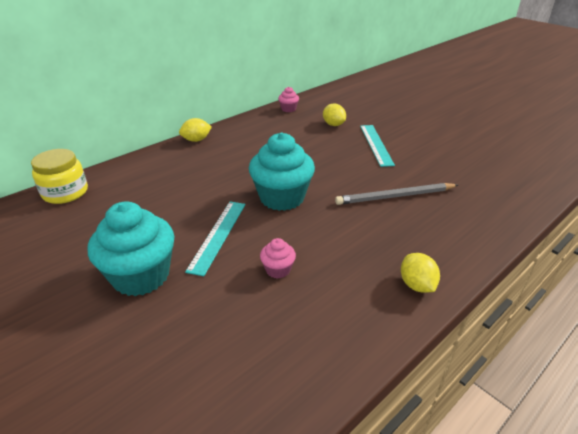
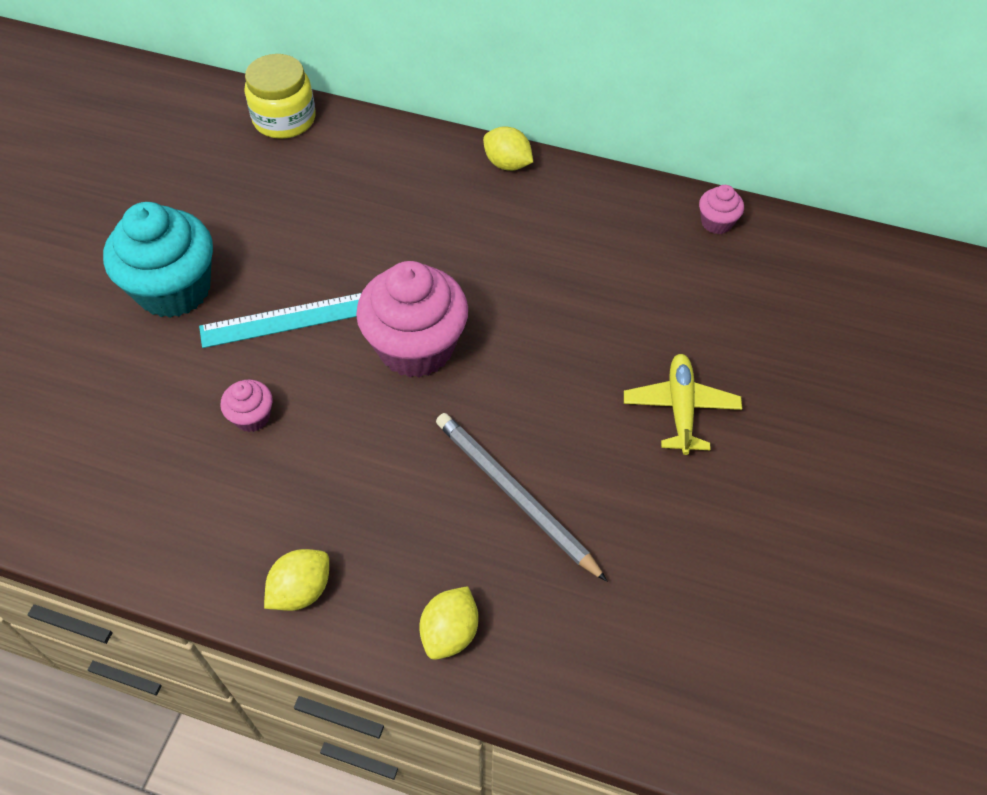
camera: 60 degrees right, 20 degrees up
(282, 197) = (416, 347): turquoise cupcake -> pink cupcake
(333, 124) = (709, 314): yellow lemon -> yellow lemon (450, 632)
(376, 144) = (680, 408): turquoise ruler -> yellow plane

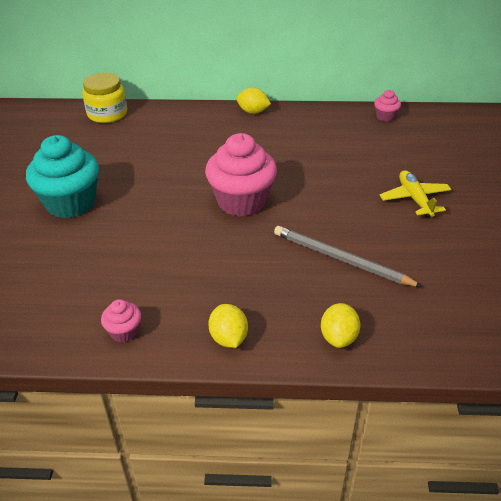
camera: 15 degrees left, 15 degrees down
(252, 417) = (152, 255): pink cupcake -> pink cupcake (124, 332)
(286, 320) = (152, 204): turquoise ruler -> none
(301, 590) = (228, 338): yellow lemon -> yellow lemon turned 45 degrees counterclockwise

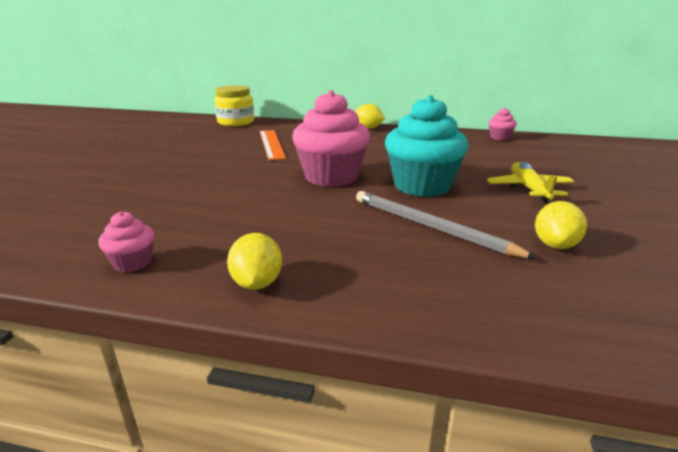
camera: 10 degrees right, 15 degrees down
(70, 203) = (160, 165): turquoise cupcake -> turquoise cupcake (422, 186)
(164, 153) = (272, 144): none -> orange ruler
(338, 337) = (408, 300): yellow lemon -> yellow lemon (555, 245)

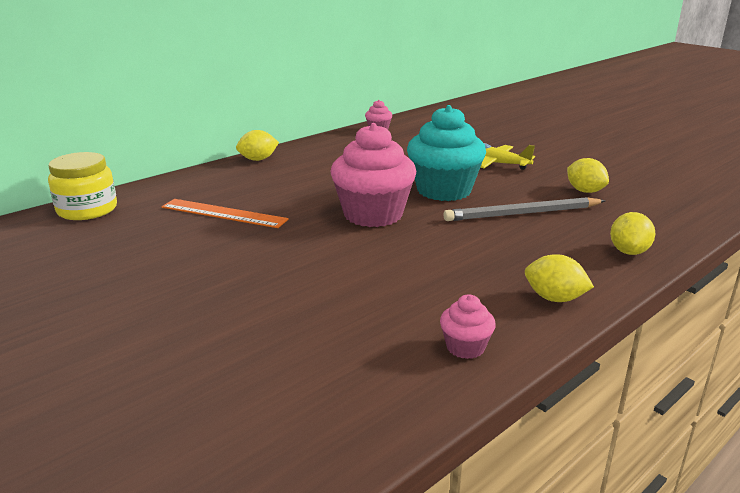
camera: 55 degrees left, 0 degrees up
(427, 305) = (628, 251): none -> yellow lemon

